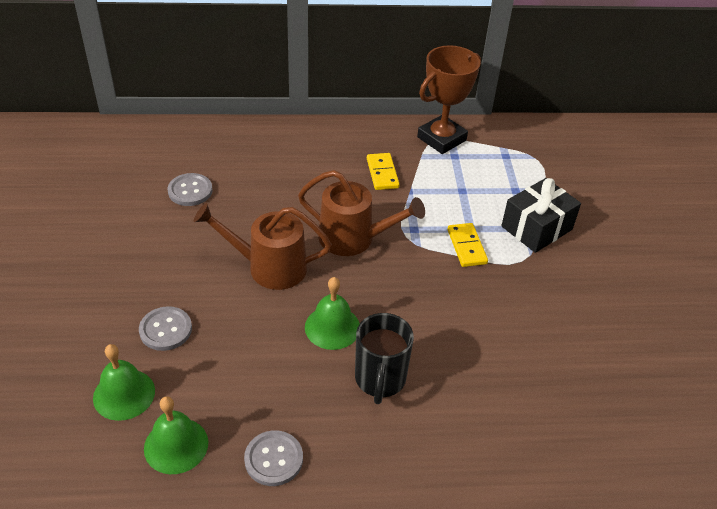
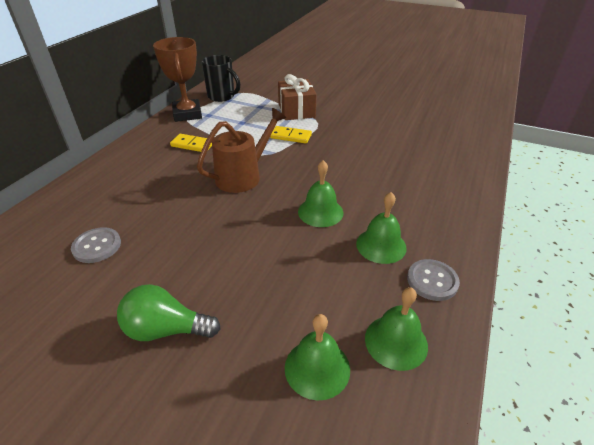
camera: 60 degrees left, 5 degrees down
(122, 280) = (166, 329): none -> green light bulb
(165, 330) = (256, 312): grey button -> none
(269, 267) = (235, 225): brown watering can -> none
(306, 398) = (381, 245): none -> green bell
(380, 380) = (381, 205): black mug -> black mug (222, 97)
(536, 228) = (296, 110): black gift -> brown gift

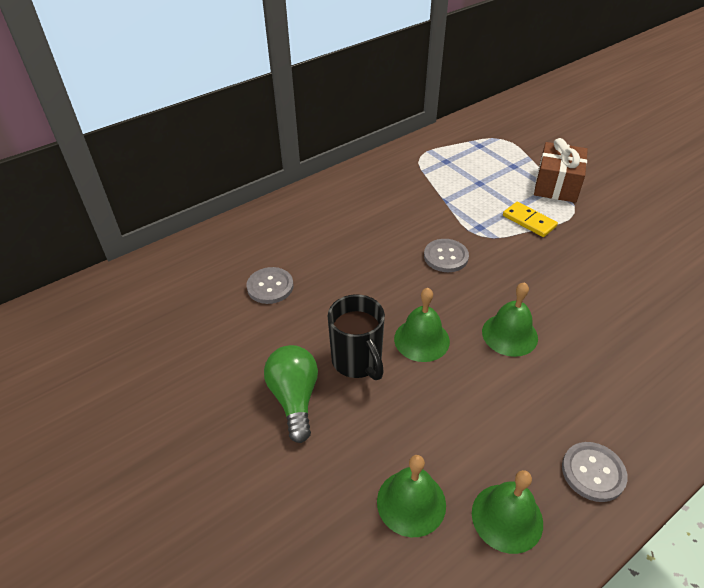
camera: 30 degrees right, 5 degrees up
(166, 329) = (294, 398): green light bulb -> green light bulb turned 45 degrees clockwise
(187, 114) = (423, 153): brown trophy -> none
(192, 145) = (410, 197): yellow domino -> none
(222, 97) = (474, 138): black mug -> black mug (357, 361)
(243, 176) = (446, 257): brown watering can -> grey button
(381, 245) = (557, 404): green bell -> green bell (421, 339)

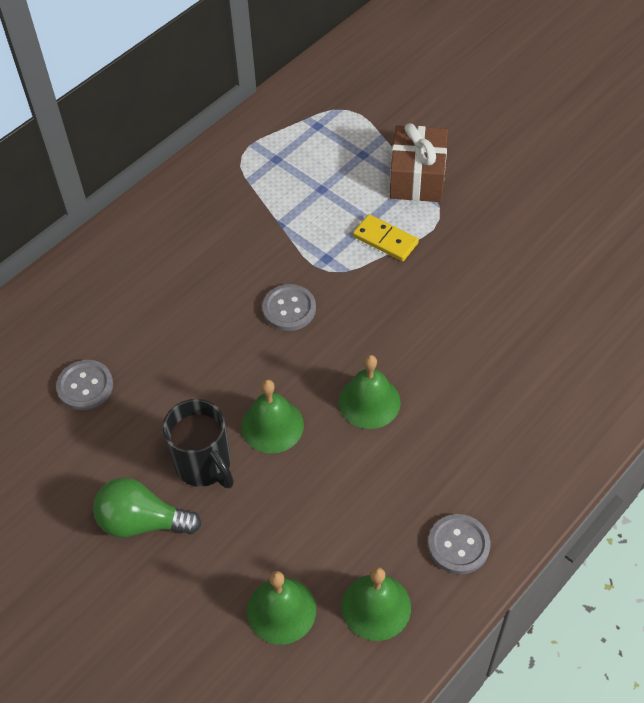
camera: 10 degrees left, 10 degrees up
(294, 398) = (142, 521): green light bulb -> green light bulb turned 60 degrees counterclockwise

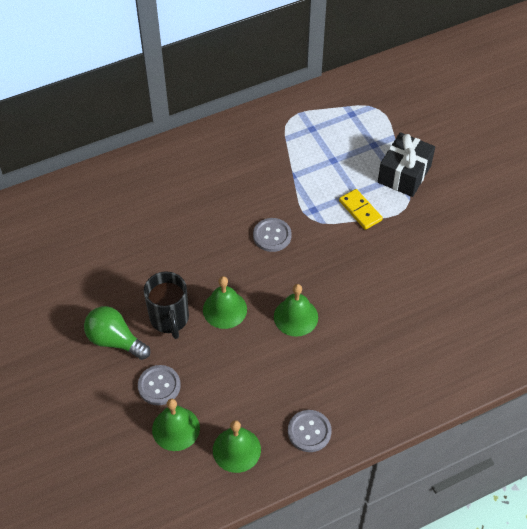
camera: 20 degrees right, 0 degrees up
(85, 386) = (117, 241): grey button -> grey button (159, 386)
(417, 177) = (404, 174): brown gift -> black gift

